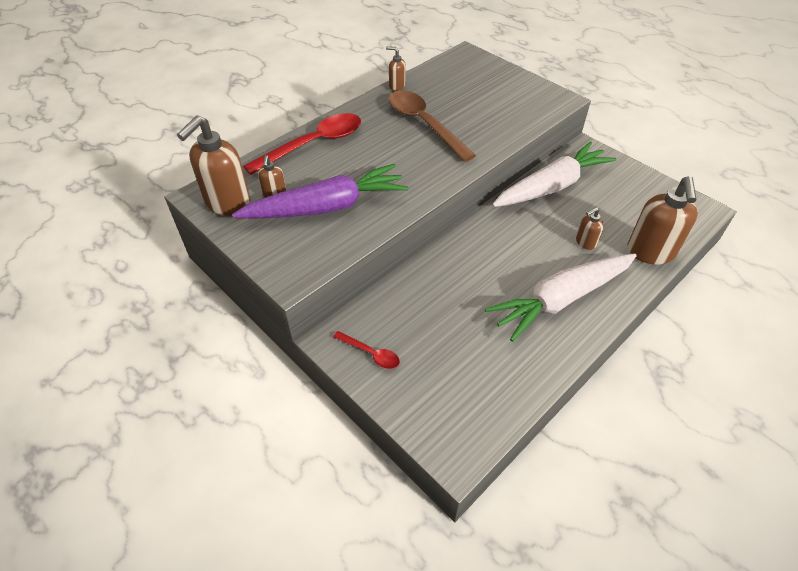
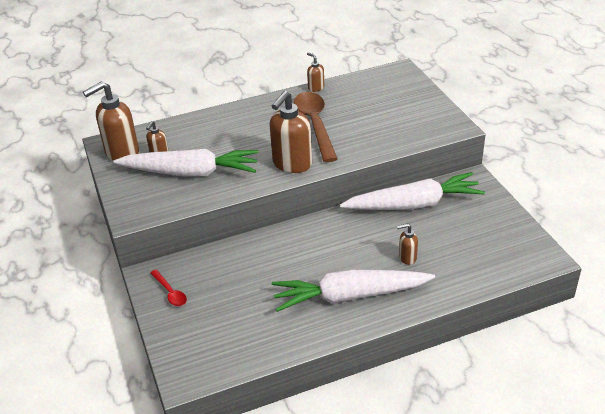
camera: 25 degrees right, 10 degrees down
(313, 144) = (214, 123): red spoon -> none
(326, 207) = (190, 172): purple carrot -> white carrot
(650, 252) = (461, 281): brown soap dispenser -> brown soap dispenser (292, 164)

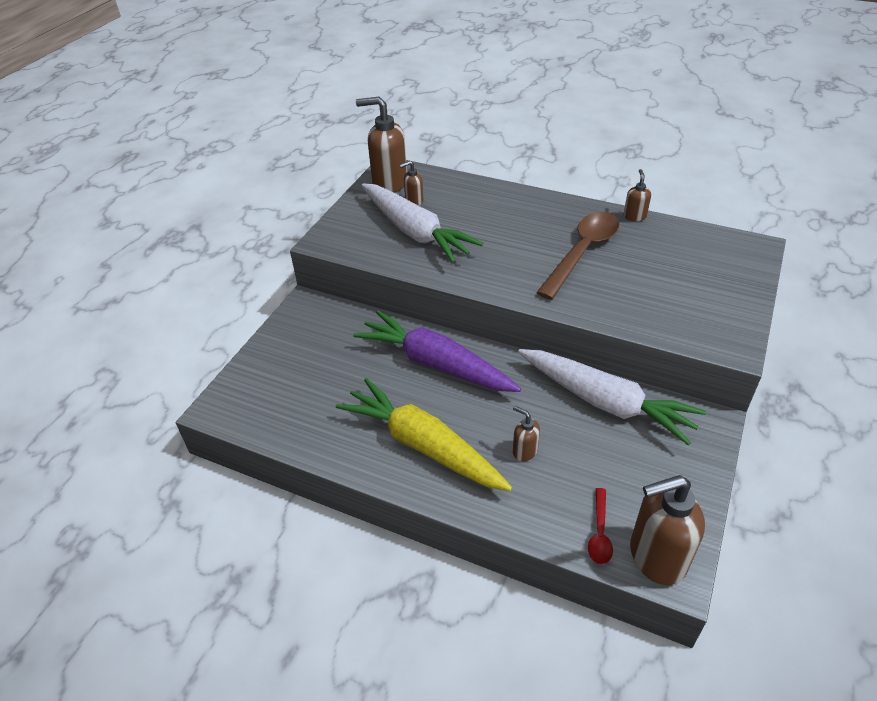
camera: 45 degrees right, 5 degrees up
(170, 292) = (300, 330): red spoon -> red spoon (599, 533)
(292, 164) = (507, 278): brown soap dispenser -> brown soap dispenser (656, 557)
(293, 249) = (436, 364): none -> purple carrot
(350, 296) = (423, 445): white carrot -> yellow carrot

